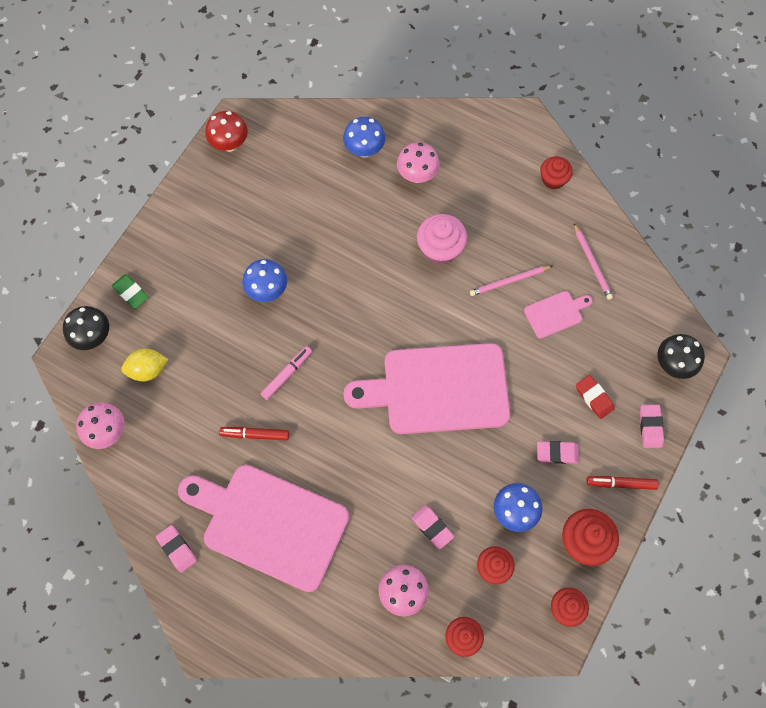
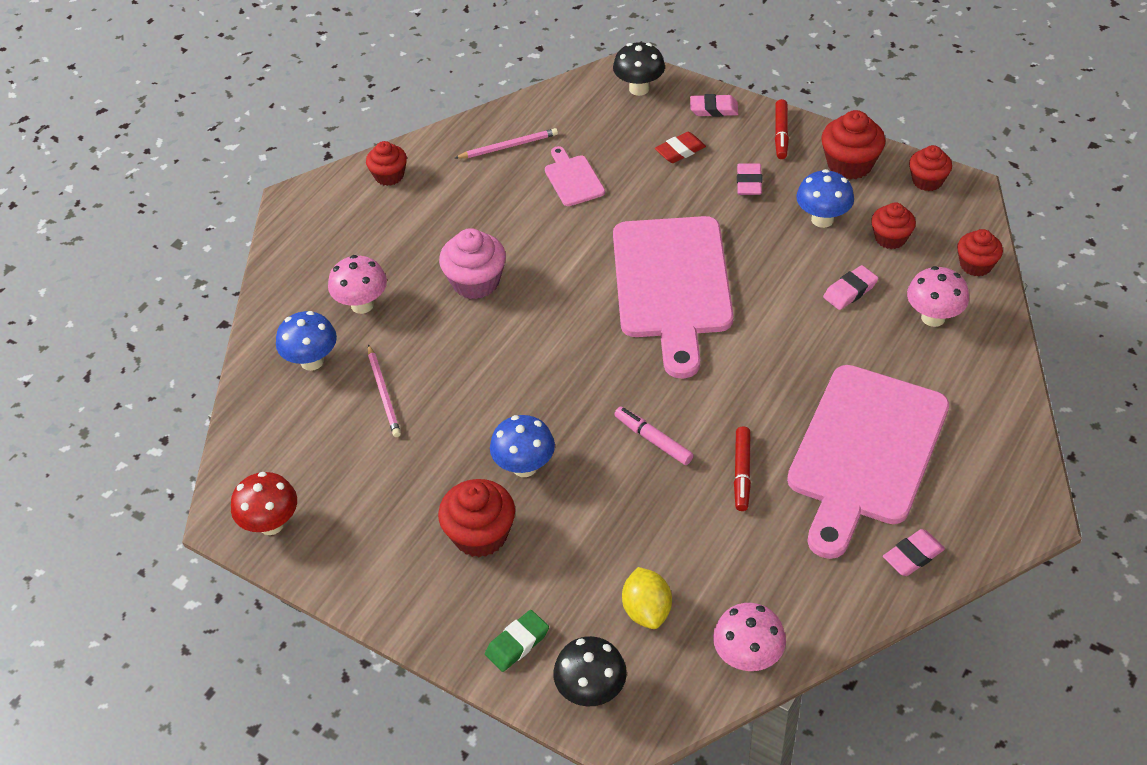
camera: 85 degrees left, 20 degrees down
(214, 266) = (480, 534): none -> red cupcake
(509, 281) = (527, 217): pink pencil -> pink pencil (384, 393)

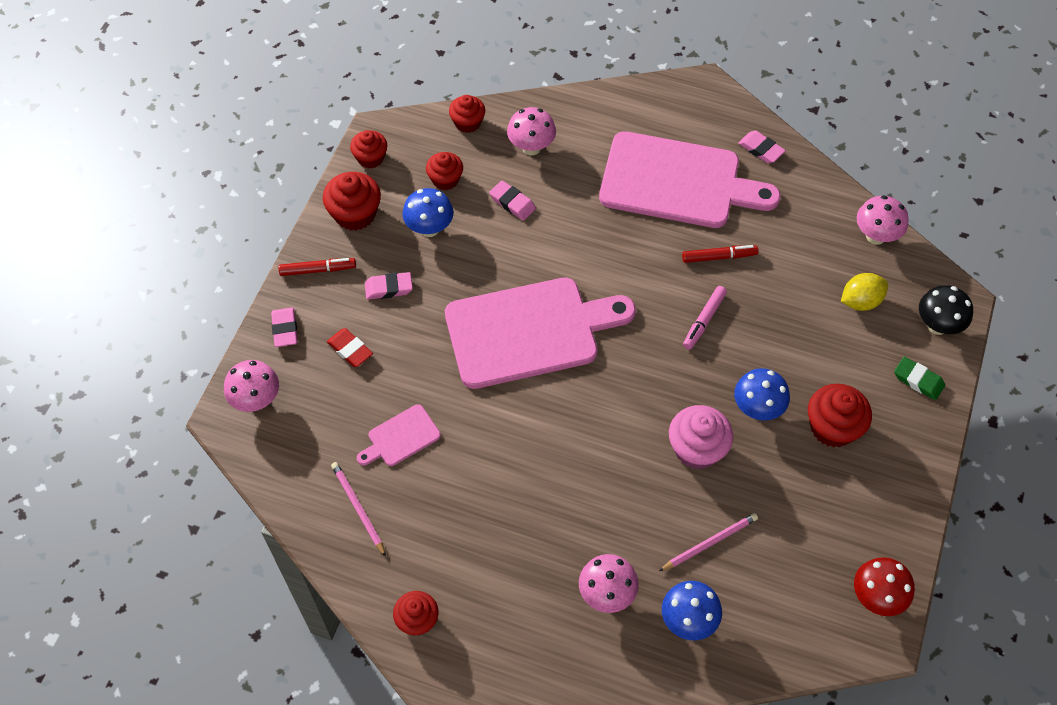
camera: 105 degrees left, 10 degrees up
(476, 282) = (556, 495): pink cupcake -> pink cupcake (697, 449)
(639, 89) = (256, 400): black mushroom -> pink mushroom

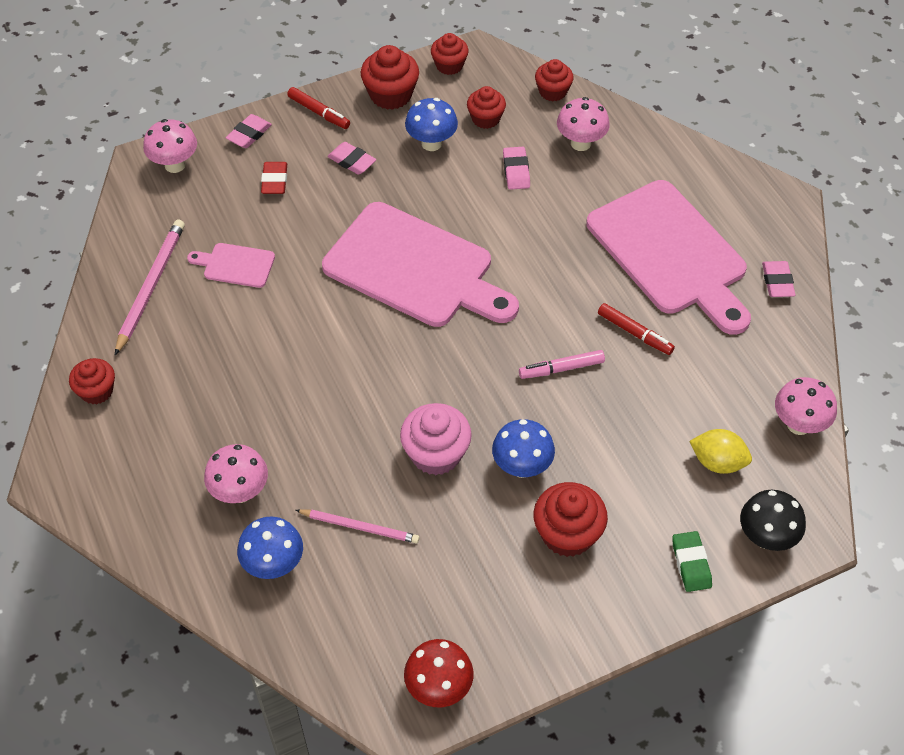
camera: 45 degrees right, 5 degrees down
(358, 509) = (150, 287): pink pencil -> pink pencil, size x1.52

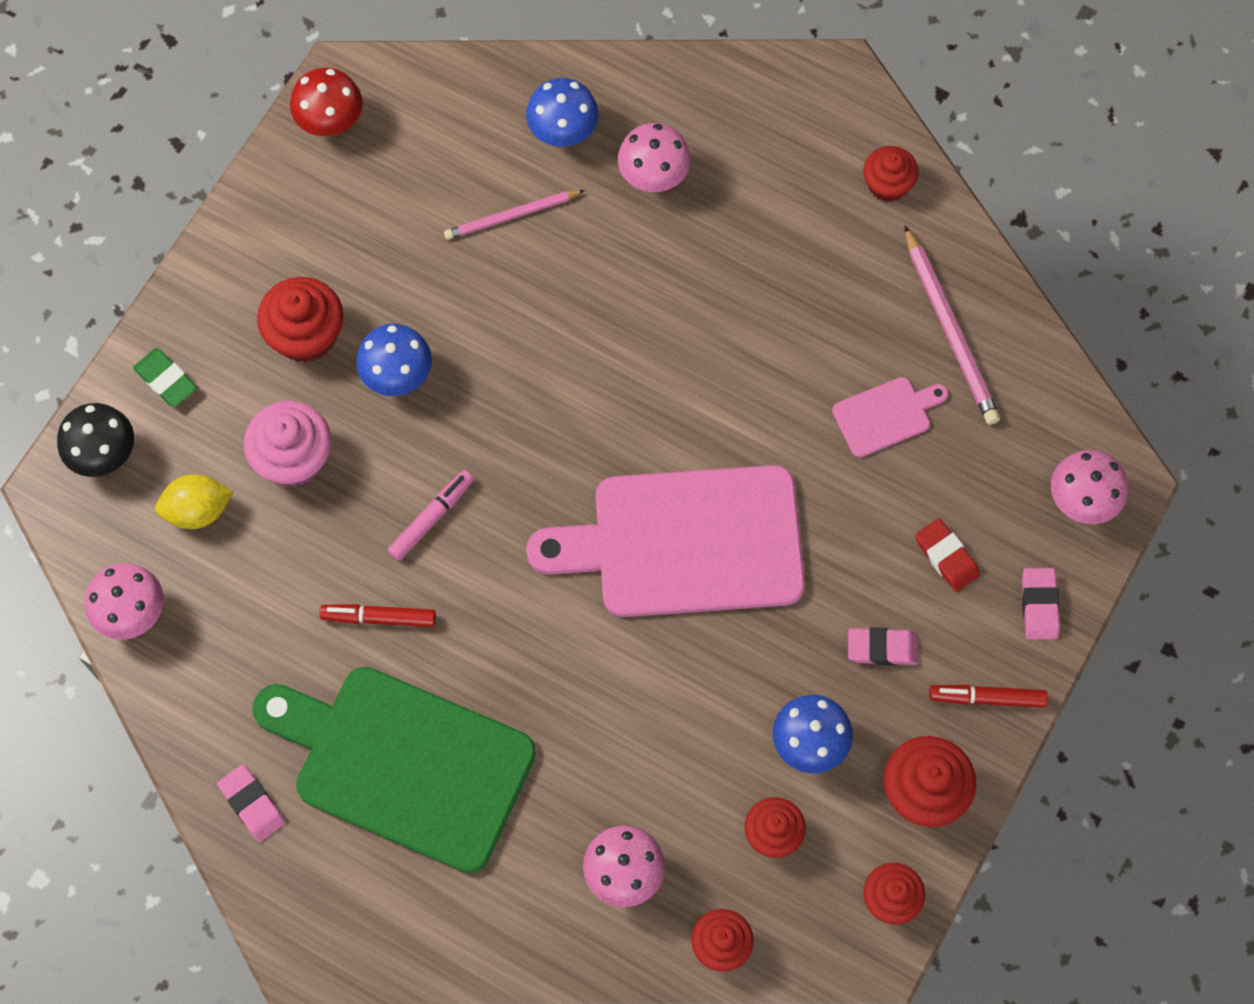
camera: 145 degrees right, 15 degrees up
(436, 454) = (494, 335): pink cupcake -> pink cupcake (294, 458)
(516, 171) = (673, 769): pink eraser -> none
(670, 253) = (404, 763): pink cutting board -> green cutting board

